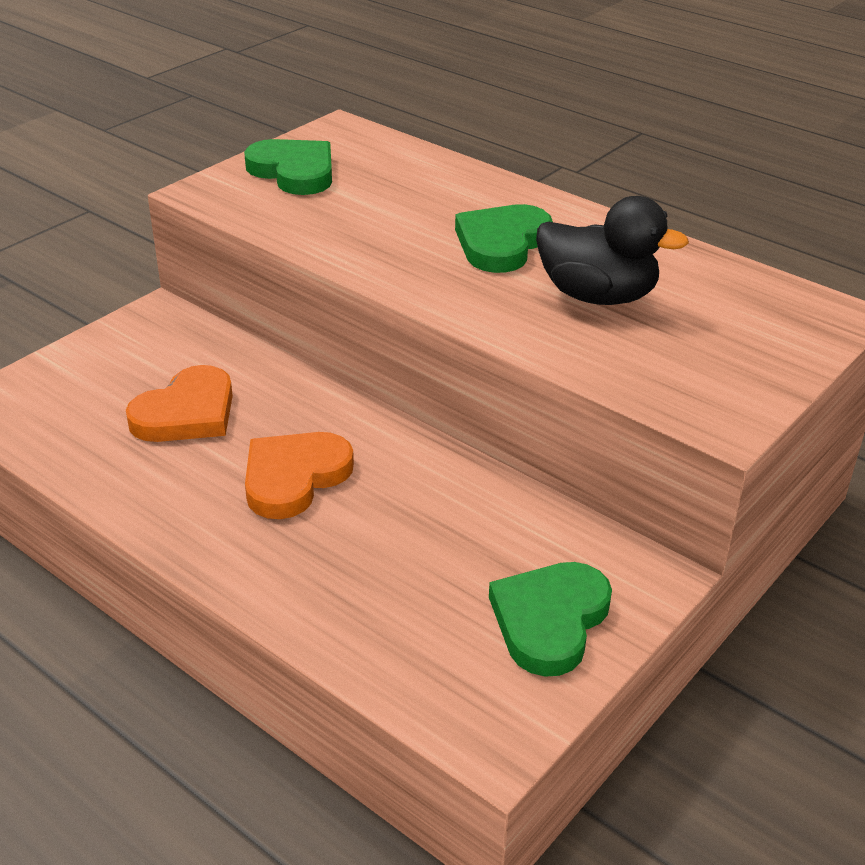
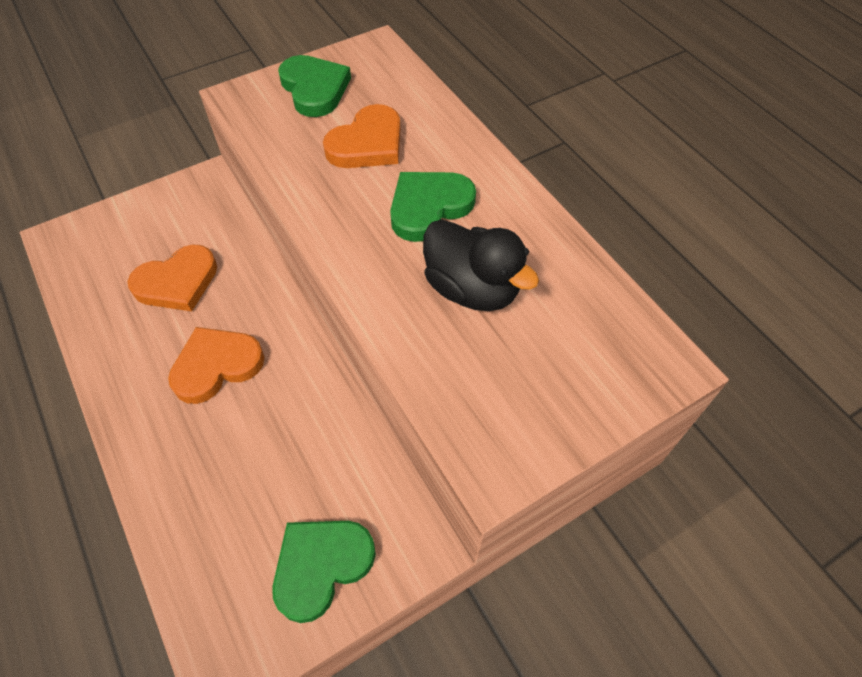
camera: 20 degrees right, 20 degrees up
(392, 206) = (367, 144): none -> orange heart

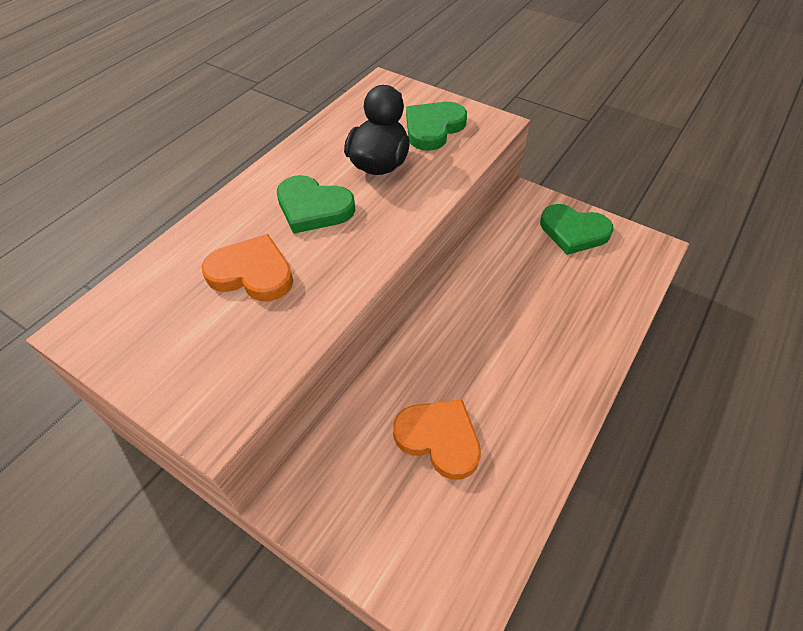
camera: 115 degrees left, 5 degrees down
(216, 366) = (496, 355): orange heart -> none
(314, 89) = (177, 352): green heart -> green heart (433, 128)

